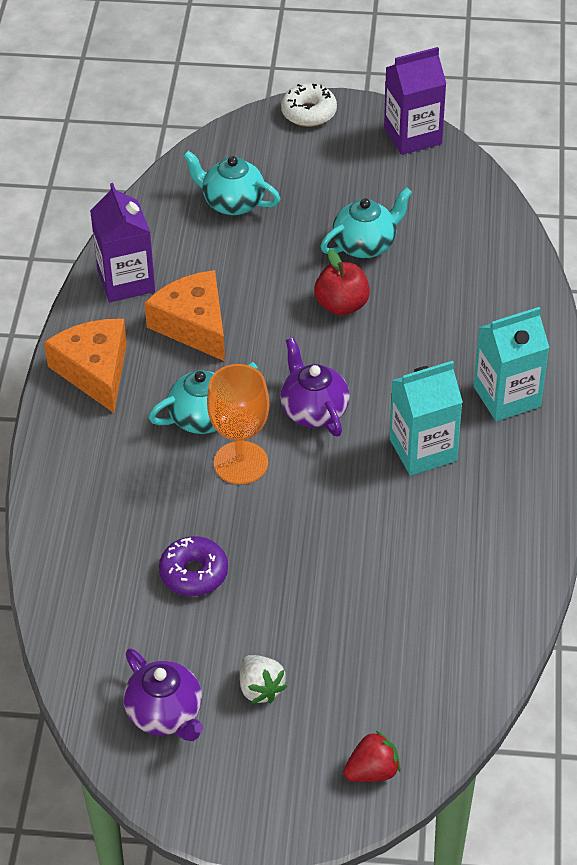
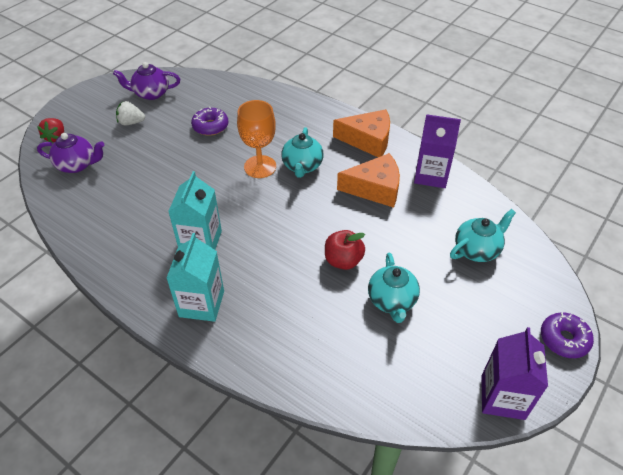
camera: 120 degrees right, 0 degrees up
(309, 112) = (564, 339): white donut -> purple donut
(313, 410) = (270, 209): purple teapot -> purple teapot (77, 165)

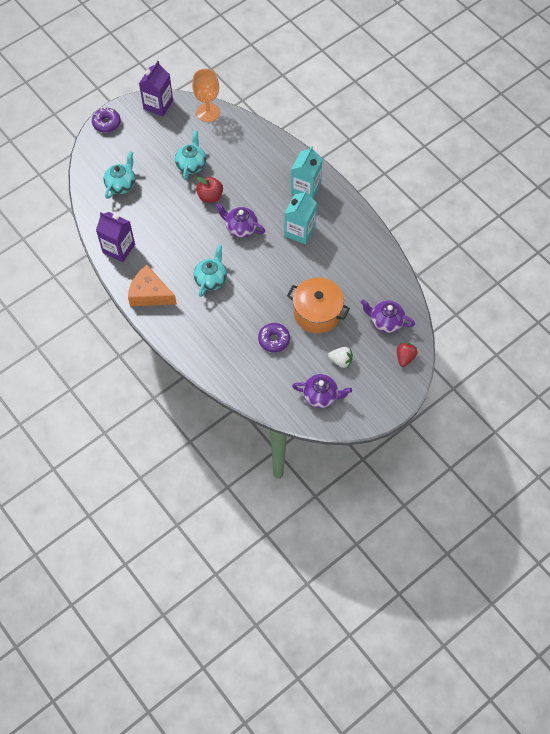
camera: 165 degrees left, 15 degrees up
(163, 158) = (317, 313): none -> orange pot
(260, 167) = (243, 286): orange goblet -> orange goblet (208, 112)
(284, 229) = (240, 228): none -> purple teapot
(375, 188) = (165, 246): orange cheese -> none
(477, 249) = (121, 184): turquoise teapot -> turquoise teapot turned 135 degrees clockwise

